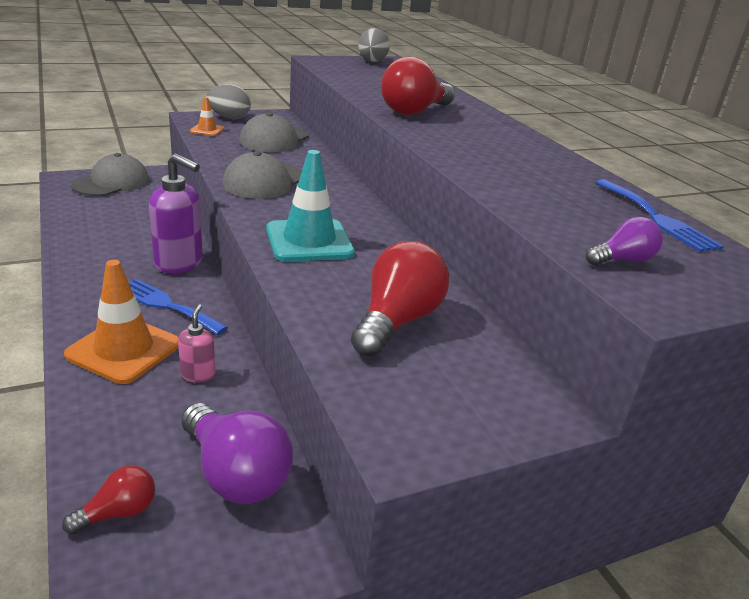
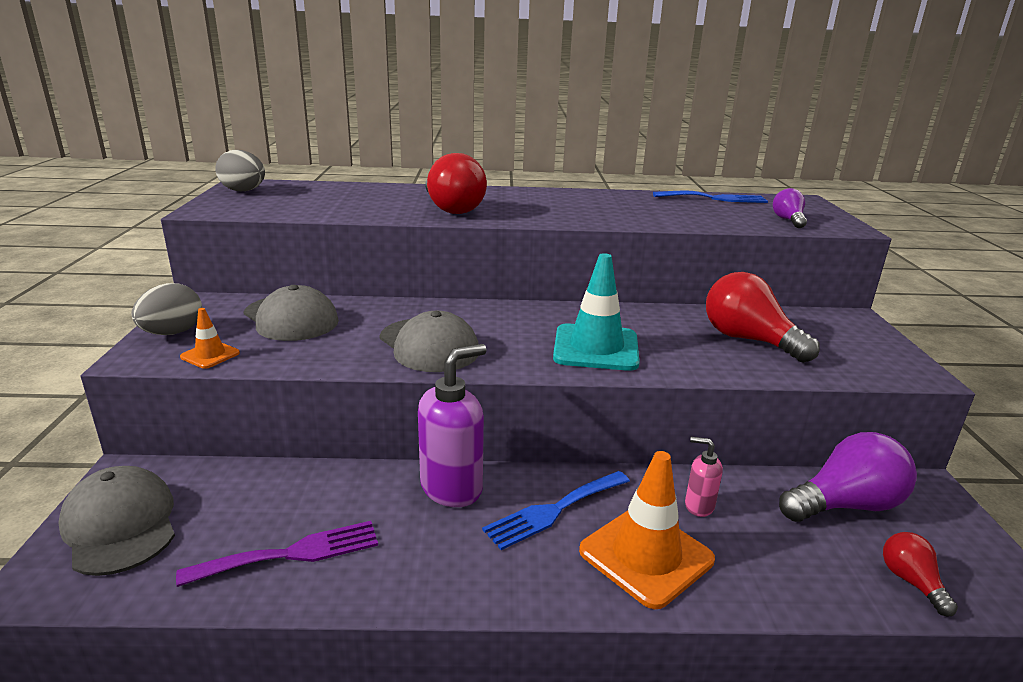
camera: 65 degrees left, 5 degrees down
(98, 227) = (291, 554): none -> purple fork

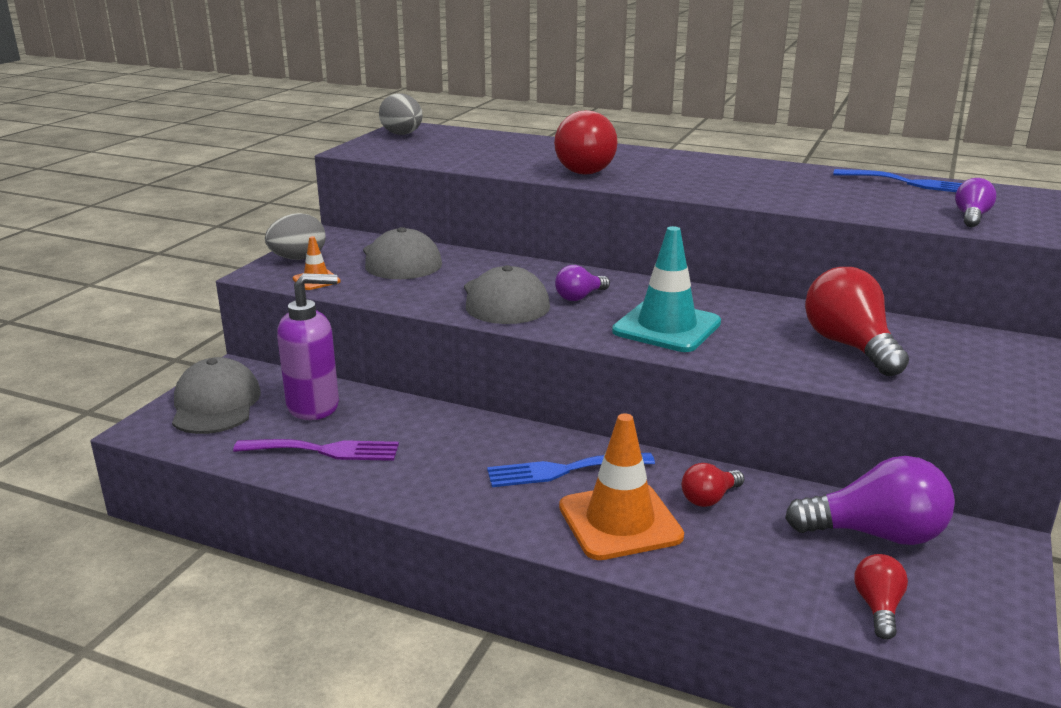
camera: 25 degrees right, 0 degrees up
(452, 488) = (484, 434): purple soap dispenser -> purple soap dispenser (314, 406)
(496, 330) = (580, 297): none -> purple light bulb
(698, 506) = (709, 498): pink soap dispenser -> red light bulb

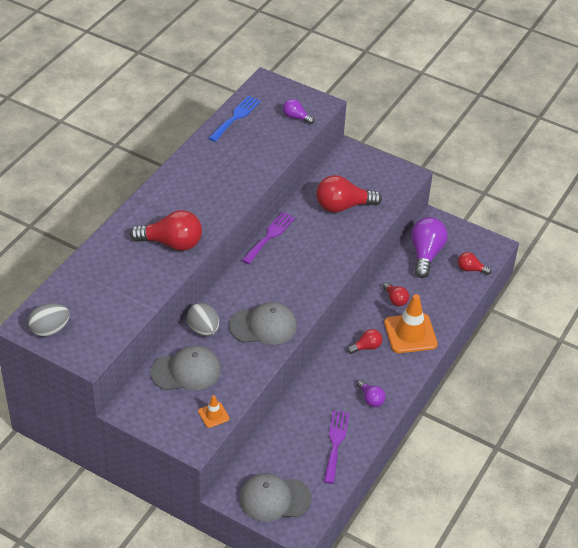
camera: 85 degrees left, 20 degrees up
(298, 258) = (170, 426): grey egg -> grey egg (203, 330)
(314, 406) = (285, 449): purple soap dispenser -> none
(562, 470) = (366, 347): blue fork -> red light bulb
(580, 297) = (265, 293): purple light bulb -> purple light bulb (370, 399)
(666, 327) = (311, 265): turquoise traffic cone -> none
(717, 293) = (270, 236): none -> purple fork

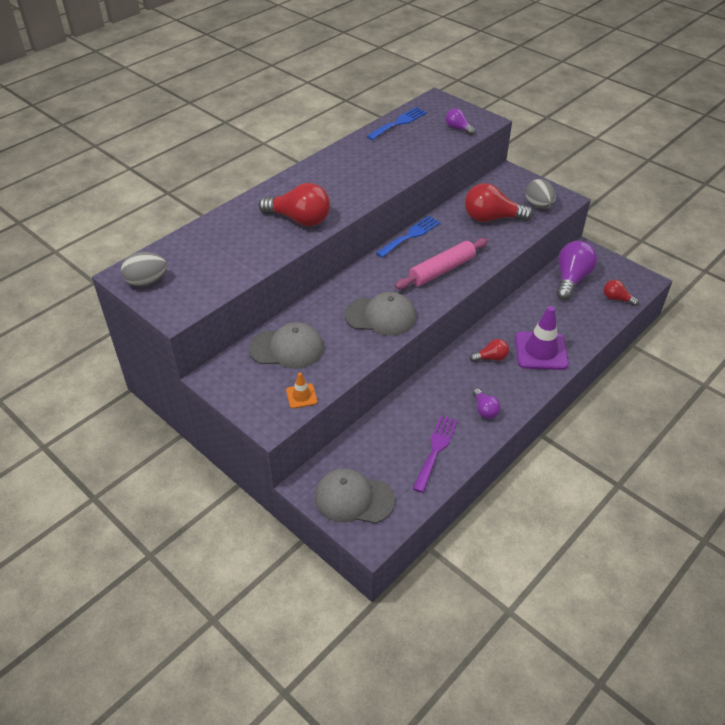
camera: 15 degrees right, 0 degrees up
(203, 330) = (317, 311): grey egg -> grey egg (538, 206)
(270, 236) = (410, 235): purple fork -> blue fork
(308, 270) = (442, 270): none -> pink rolling pin
(395, 299) = (531, 316): red light bulb -> none
(410, 333) = (541, 351): orange traffic cone -> purple traffic cone

